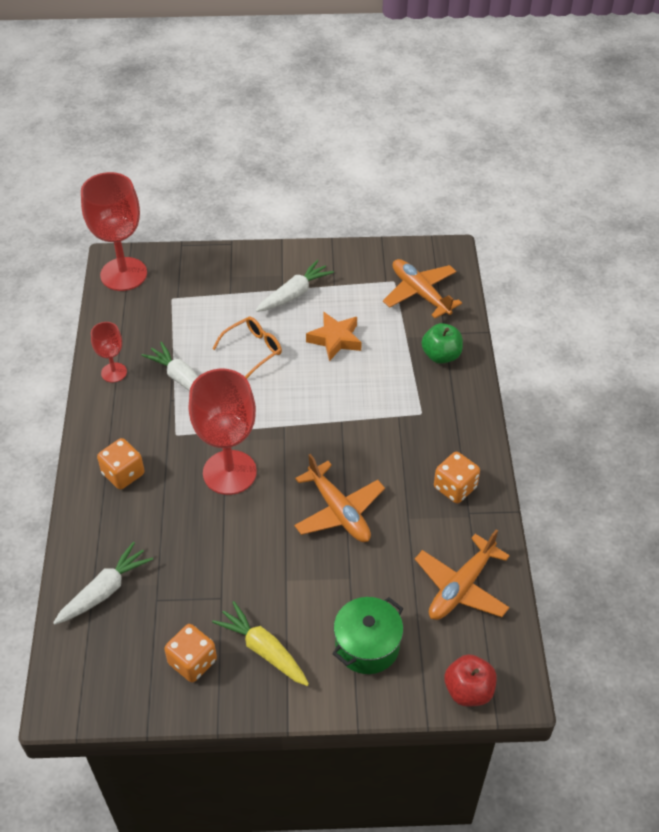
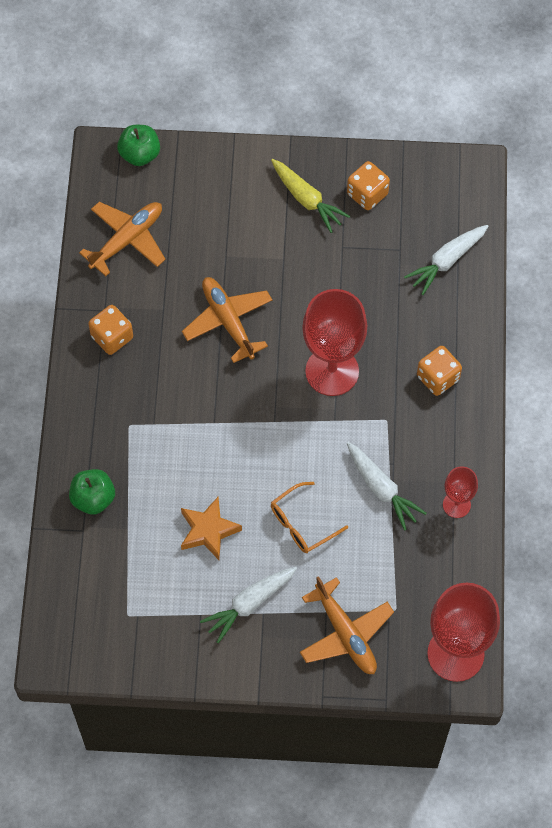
camera: 175 degrees left, 15 degrees up
(367, 645) = (218, 196): green pot -> none
(420, 293) = (100, 593): orange plane -> orange plane (346, 634)
(468, 690) = (140, 154): red apple -> green apple

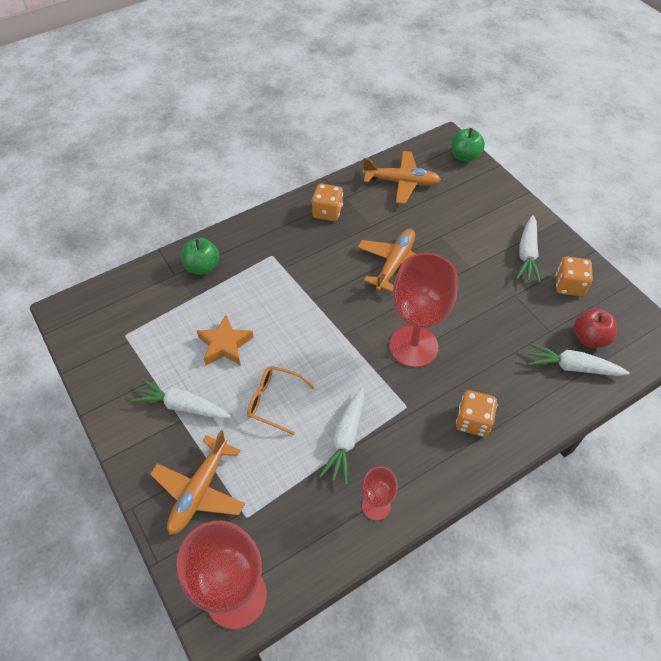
camera: 55 degrees right, 10 degrees down
(306, 199) = (527, 254): yellow carrot -> white carrot
(430, 224) = (589, 338): none -> red apple

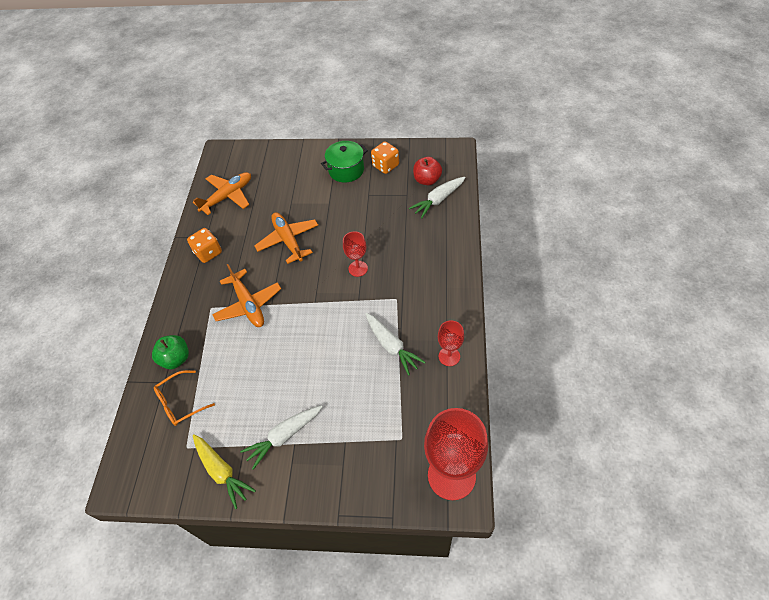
camera: 50 degrees left, 0 degrees up
(118, 378) = (222, 471): none -> yellow carrot
(199, 491) = (360, 460): orange plane -> orange plane (248, 304)
(225, 345) = (258, 380): orange star -> none
(274, 401) = (330, 373): orange glasses -> orange glasses (180, 403)
(413, 346) = (358, 268): red goblet -> red goblet, size x0.51
(464, 156) = (243, 151): green apple -> none
(473, 421) = (433, 270): orange dice -> none
(527, 254) = (346, 170): white carrot -> green pot

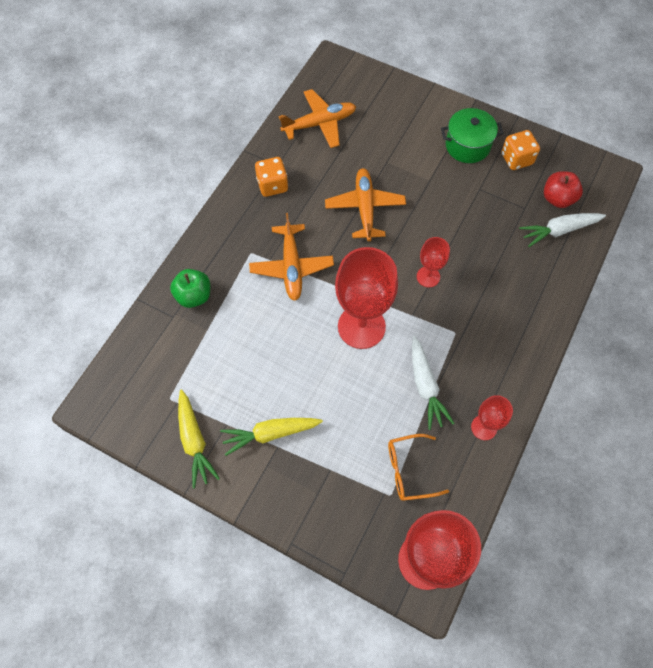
camera: 20 degrees right, 10 degrees up
(180, 403) = (181, 347): orange glasses -> orange glasses (409, 470)
(284, 436) = (270, 433): white carrot -> yellow carrot
(323, 324) = (361, 326): none -> red goblet

